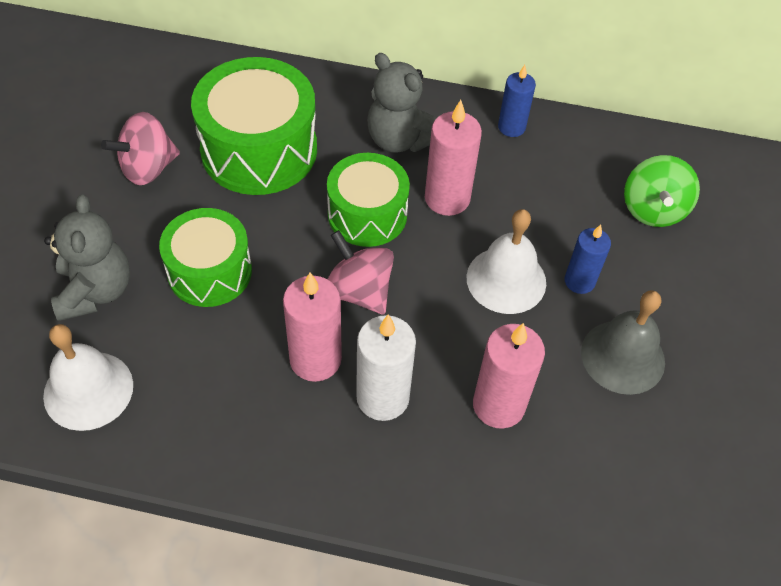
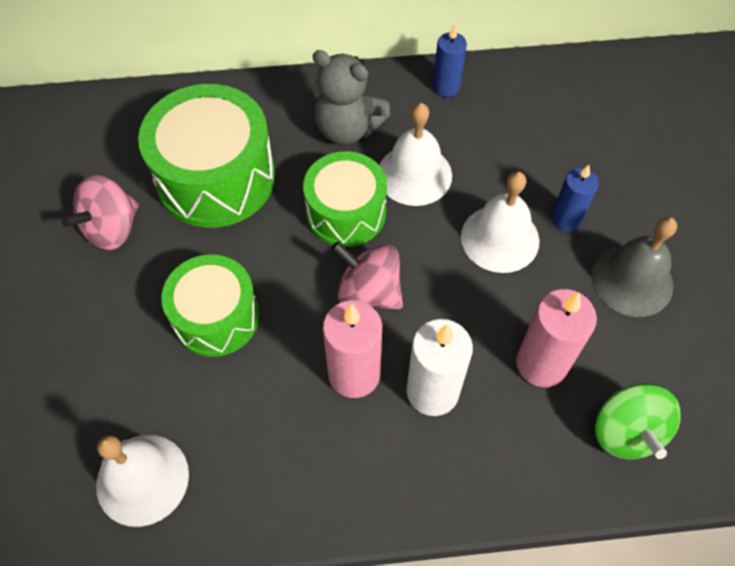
camera: 15 degrees left, 5 degrees up
(95, 291) = (108, 373): grey teddy bear -> none
(447, 198) = (414, 174): pink candle -> white bell
(653, 209) = (603, 130): green spinning top -> green spinning top (626, 432)

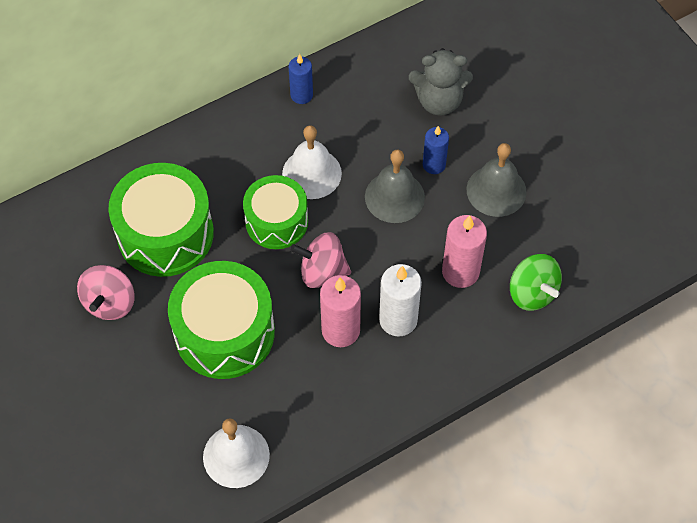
camera: 25 degrees left, 0 degrees up
(216, 317) = (224, 333): green drum -> green drum, size x1.52
(347, 128) = (244, 157): grey teddy bear -> grey teddy bear (439, 101)
(500, 238) = (394, 197): white bell -> grey bell

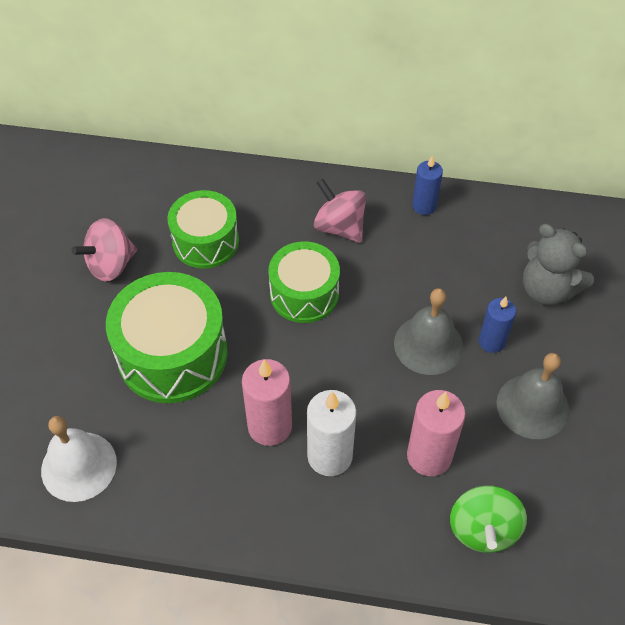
camera: 40 degrees right, 5 degrees down
(165, 234) = (205, 241): green drum -> green drum, size x0.66
(311, 173) = (372, 275): white bell -> none
(322, 271) = (302, 363): pink spinning top -> pink spinning top (339, 227)

